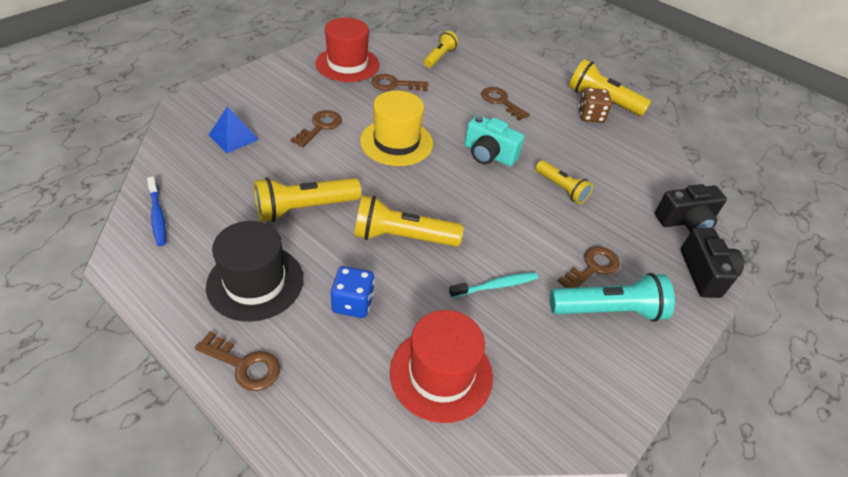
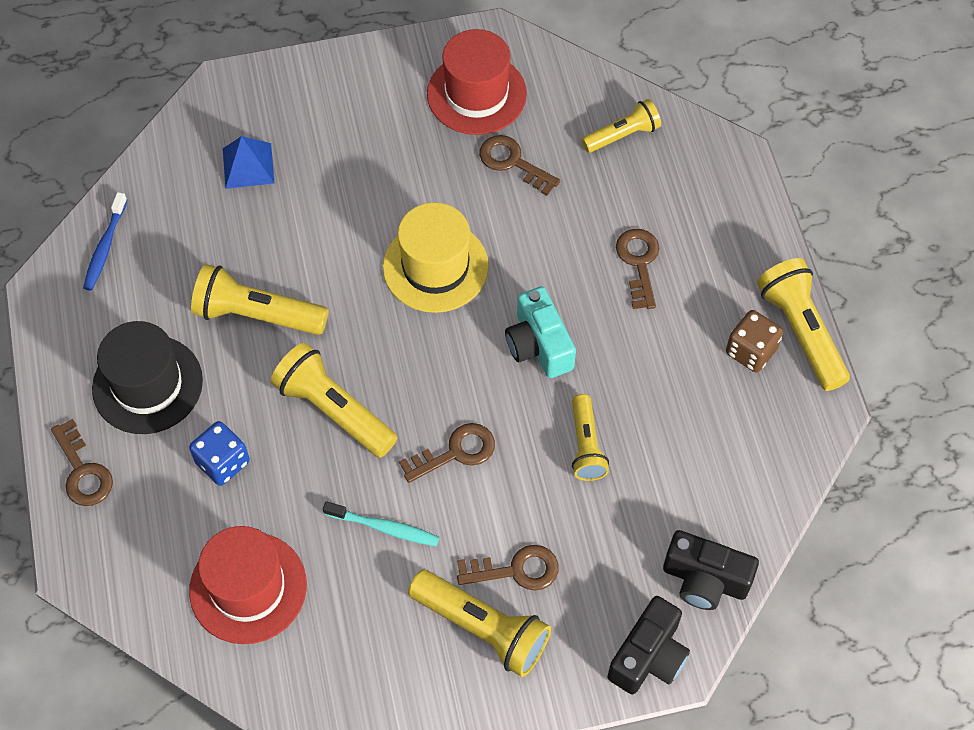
camera: 40 degrees right, 15 degrees up
(320, 127) = (359, 196): brown key -> brown key (455, 452)
(608, 310) = (483, 628): turquoise flashlight -> yellow flashlight

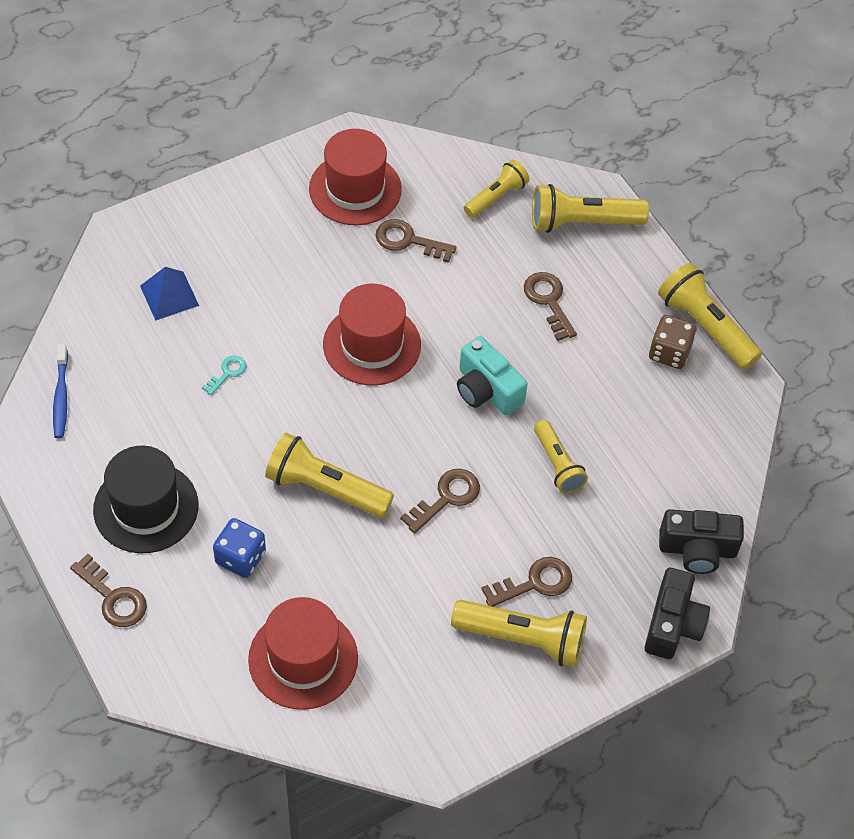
camera: 20 degrees left, 5 degrees down
(257, 315) = (225, 423): yellow flashlight -> yellow flashlight (582, 223)
(278, 262) = (227, 373): none -> turquoise key
(384, 527) = (406, 577): turquoise toothbrush -> none
(435, 266) = (372, 345): yellow hat -> red hat

